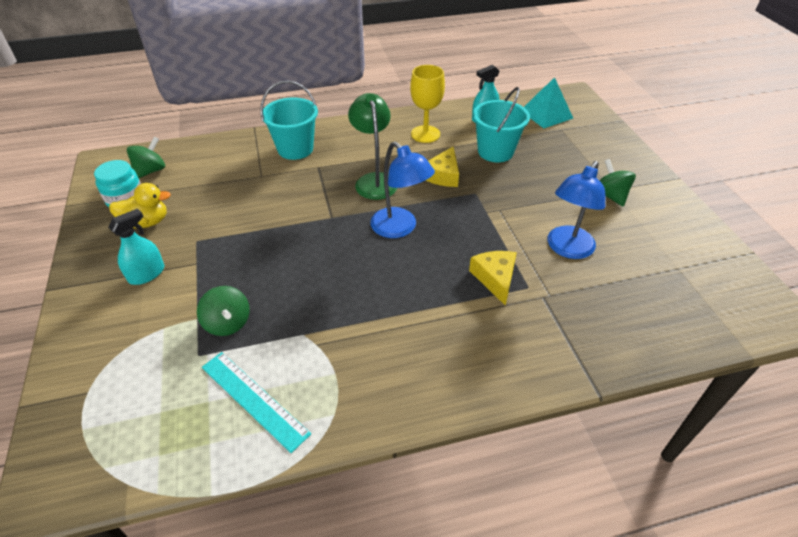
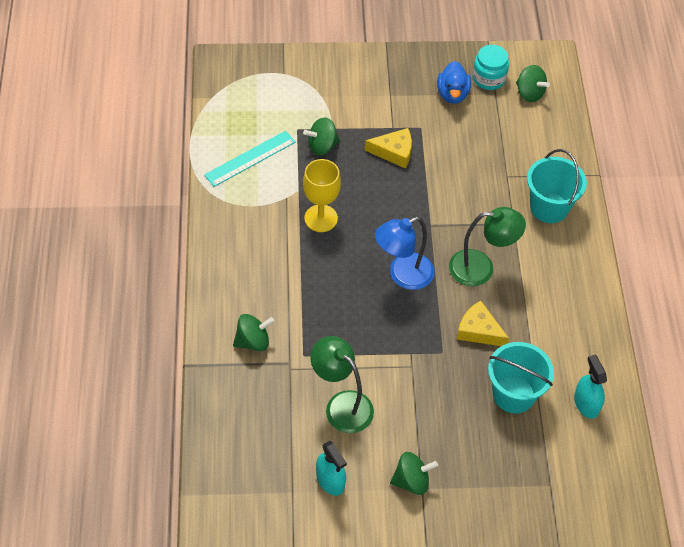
camera: 100 degrees right, 10 degrees up
(146, 222) = (452, 94): yellow duck -> blue duck
(146, 274) = (388, 97): turquoise spray bottle -> turquoise spray bottle (330, 480)
(425, 134) = (560, 332): yellow goblet -> yellow goblet (321, 218)
(495, 278) = (320, 333): yellow cheese -> yellow cheese (394, 152)
(533, 334) = (253, 341): none -> green spinning top
(546, 114) = (588, 480): turquoise pyramid -> none
(567, 249) = (342, 405): blue lamp -> green lamp

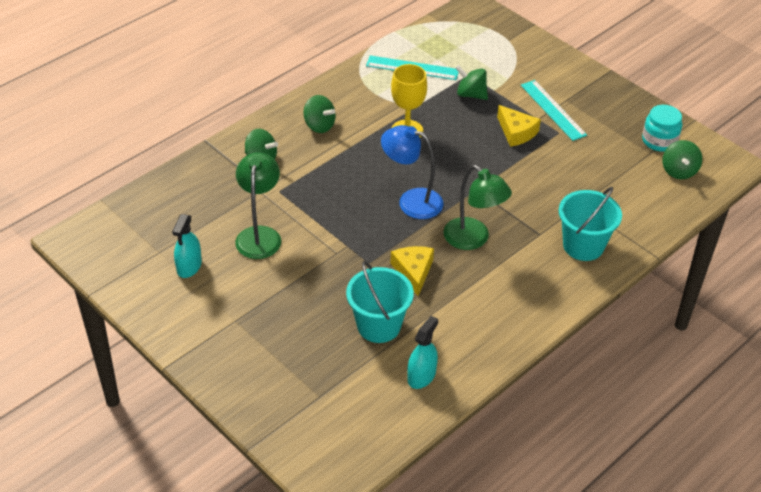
camera: 50 degrees right, 10 degrees down
(392, 111) = (552, 110): none -> turquoise ruler
(411, 481) = (235, 311): green spinning top -> green spinning top (319, 126)
(452, 94) = (614, 131): blue duck -> none

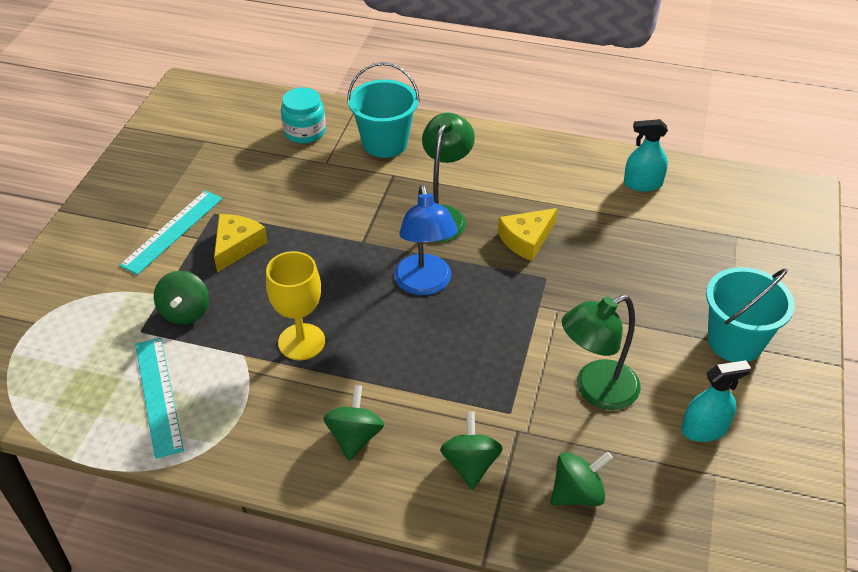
camera: 120 degrees left, 0 degrees up
(379, 326) = (618, 234): turquoise bucket -> turquoise bucket (735, 341)
(659, 141) = (179, 140): turquoise jar -> turquoise jar (304, 132)
(679, 171) = (222, 116): green spinning top -> green spinning top (577, 493)

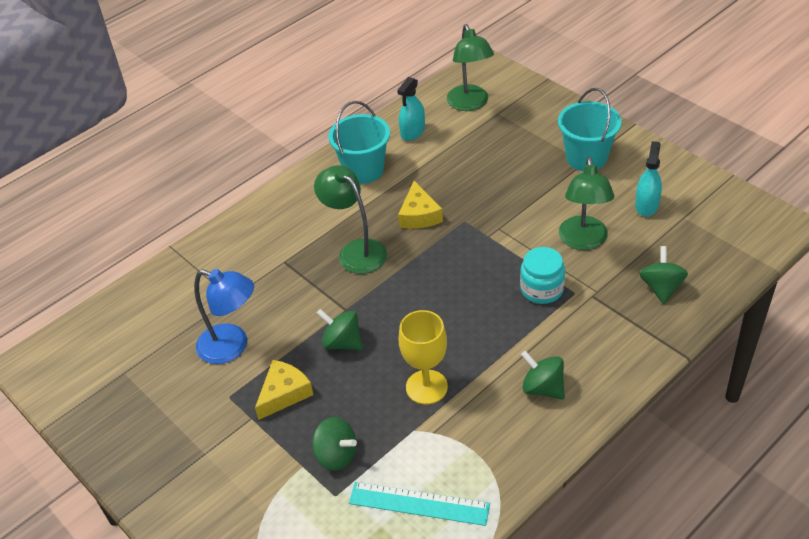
camera: 55 degrees left, 0 degrees up
(173, 231) = (227, 434): turquoise ruler -> none
(236, 246) = (284, 393): yellow cheese -> yellow cheese turned 75 degrees clockwise
(304, 132) = (178, 298): turquoise jar -> turquoise jar (542, 289)
(385, 143) = (241, 252): turquoise bucket -> turquoise bucket (363, 170)
(425, 284) = (421, 290): blue lamp -> blue lamp (232, 347)
(470, 464) = (606, 332): green spinning top -> green spinning top (342, 342)
(728, 208) = (470, 104): none -> green lamp

